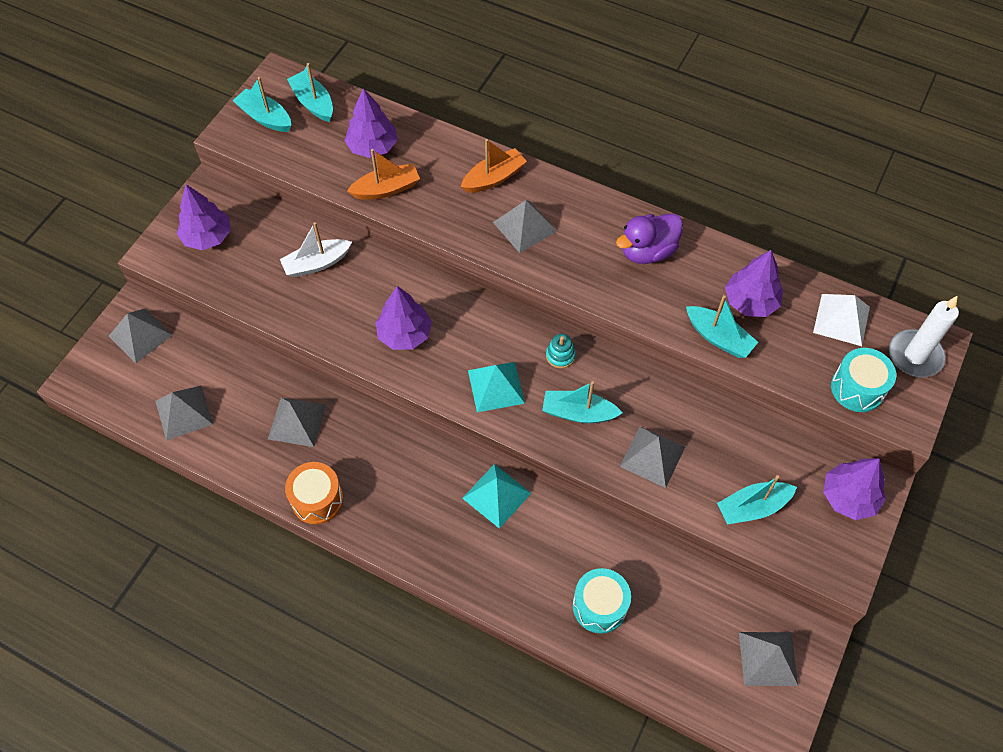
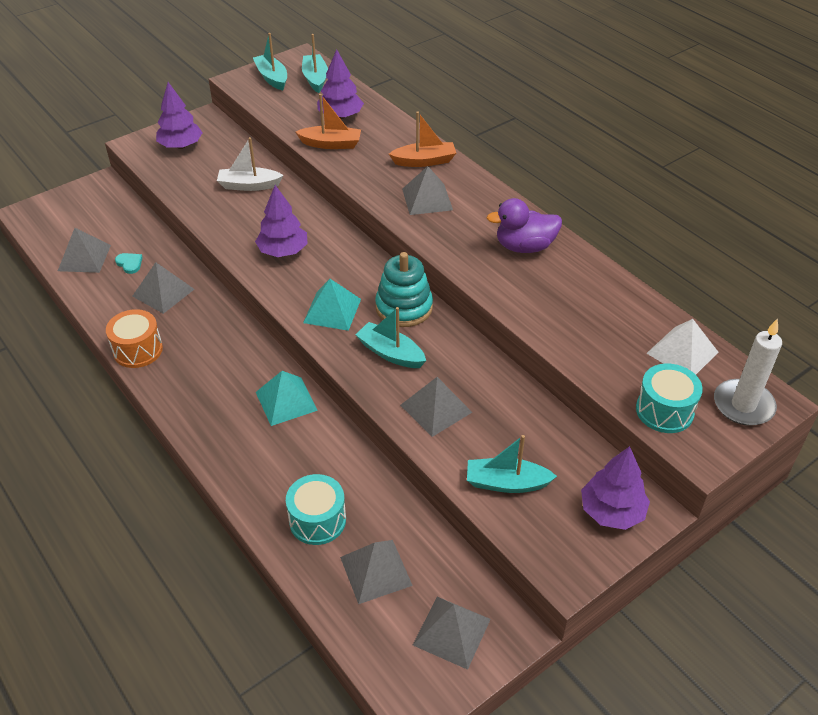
camera: 25 degrees right, 15 degrees down
(140, 335) = (92, 200): grey pyramid -> grey pyramid (375, 571)
(238, 400) = (130, 263): none -> turquoise heart
(560, 356) = (404, 307): turquoise stacking toy -> turquoise stacking toy, size x1.99
(718, 338) = (549, 327): turquoise boat -> none
(750, 302) = (598, 311): purple tree -> none

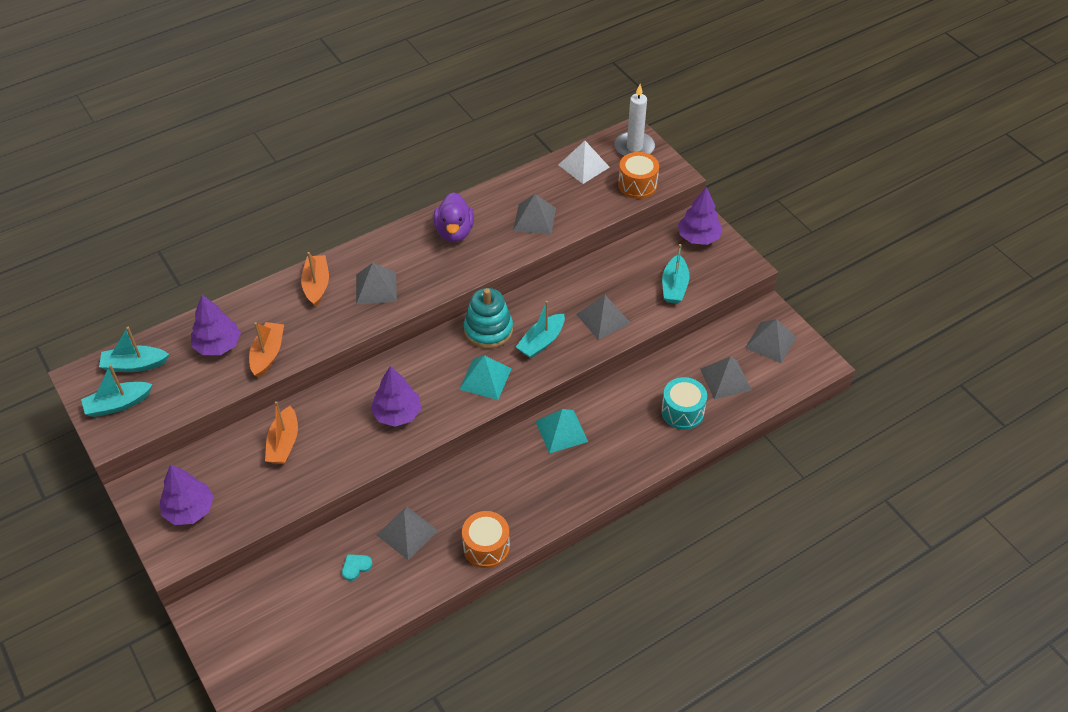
camera: 85 degrees left, 5 degrees up
(84, 258) = (337, 612): grey pyramid -> grey pyramid (534, 219)
(249, 185) = (284, 443): white boat -> orange boat
(664, 411) = (637, 185): turquoise drum -> orange drum

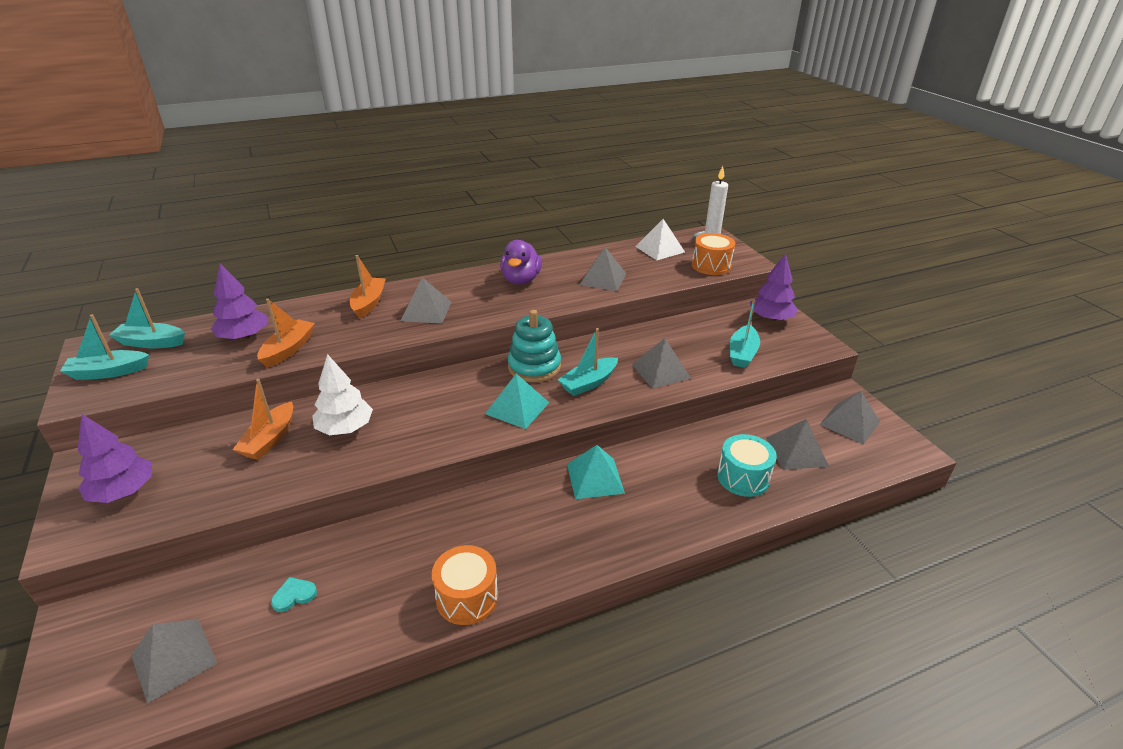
camera: 10 degrees right, 15 degrees down
(343, 422) = (345, 428): none -> white tree
(397, 414) = (407, 428): purple tree -> none
(407, 532) = (375, 563): grey pyramid -> grey pyramid (174, 658)

